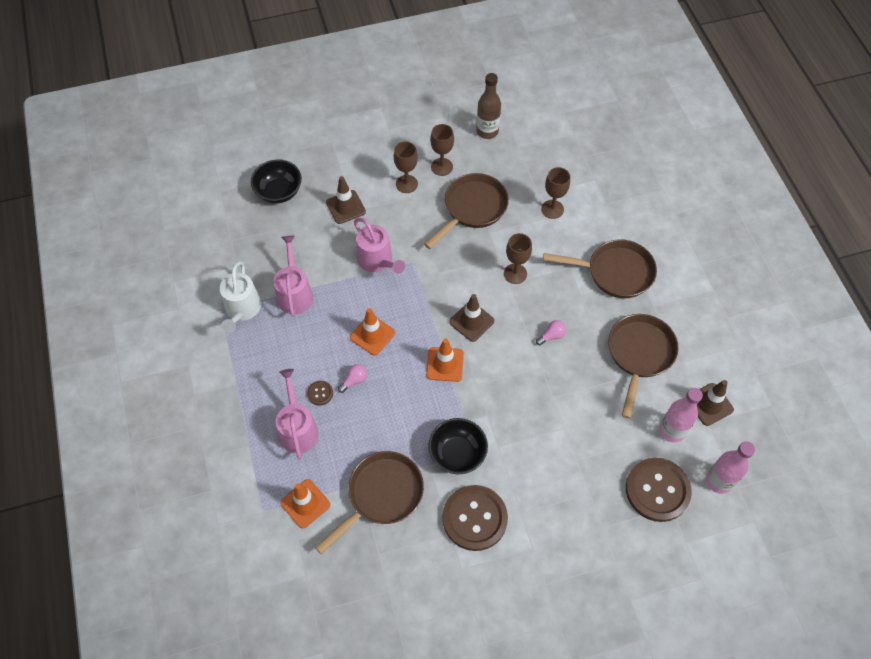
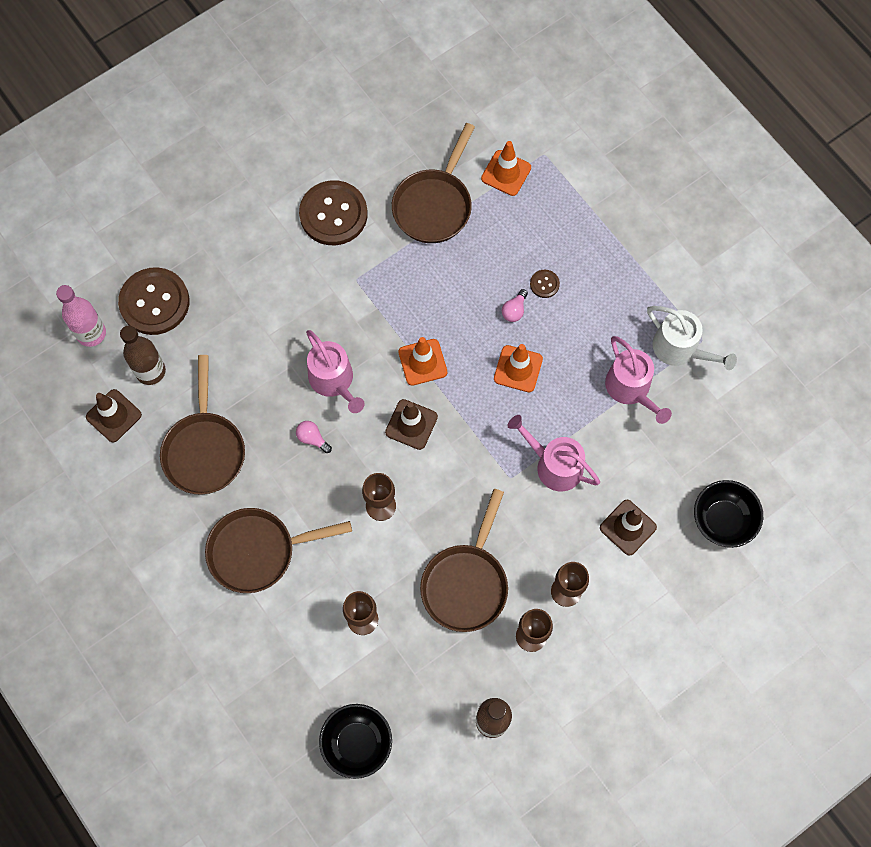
camera: 160 degrees right, 10 degrees up
(242, 309) = (680, 349): white watering can -> white watering can turned 150 degrees clockwise
(298, 429) = (549, 240): pink watering can -> pink watering can (333, 380)
(457, 454) = (373, 270): black bowl -> black bowl (357, 743)
(552, 336) = (312, 438): pink light bulb -> pink light bulb turned 90 degrees clockwise
(672, 430) = (150, 371): pink bottle -> brown bottle

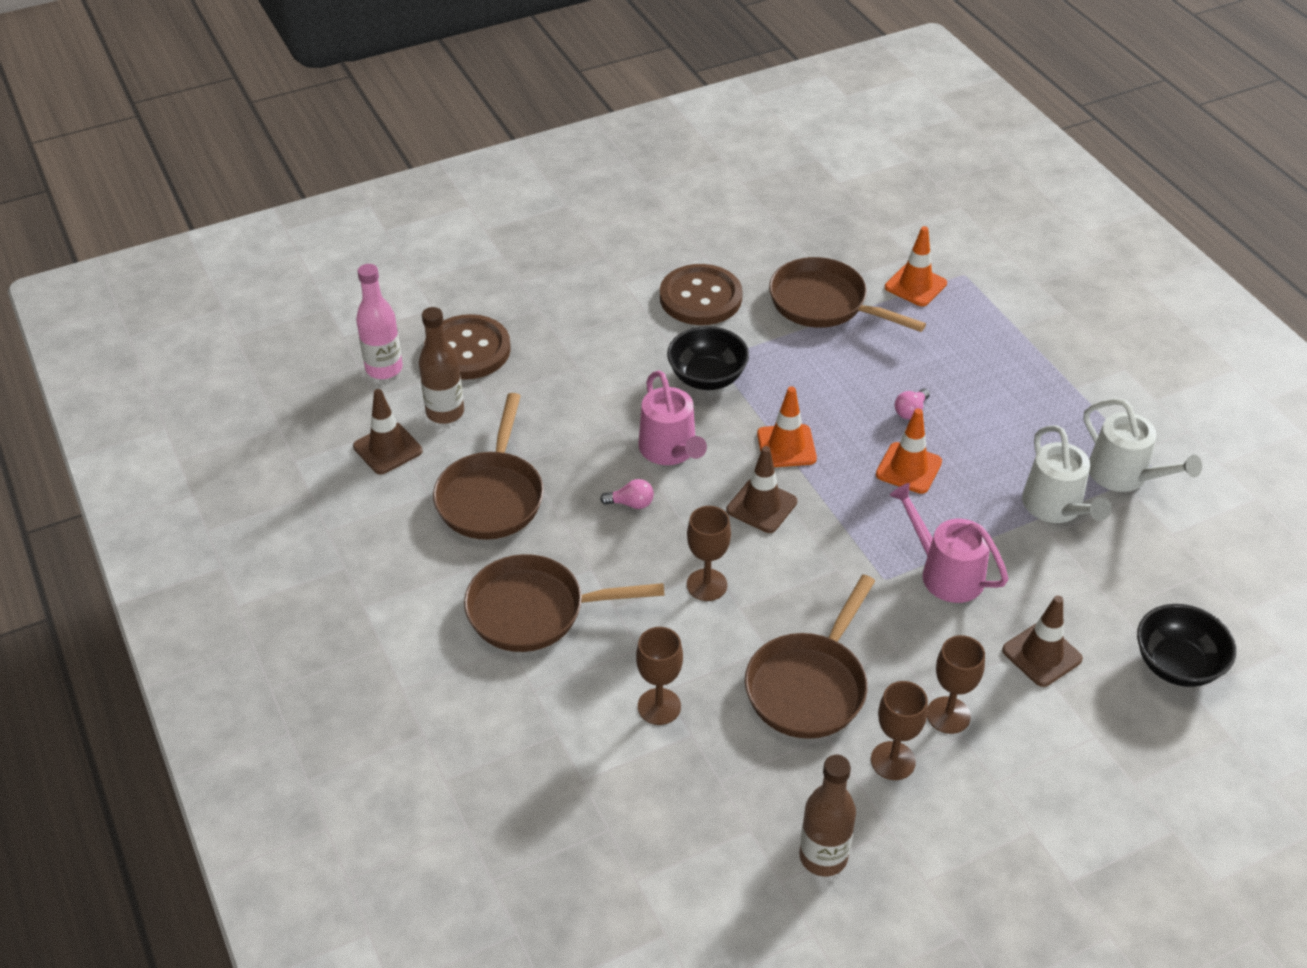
camera: 10 degrees right, 25 degrees down
(312, 438) = (631, 503): pink light bulb -> pink light bulb turned 135 degrees clockwise
(357, 743) = (623, 853): black bowl -> black bowl (707, 377)
(434, 205) = (824, 304): brown pan -> brown pan turned 90 degrees clockwise
(544, 284) = (952, 391): brown button -> none
(630, 388) = (1056, 507): pink watering can -> white watering can

